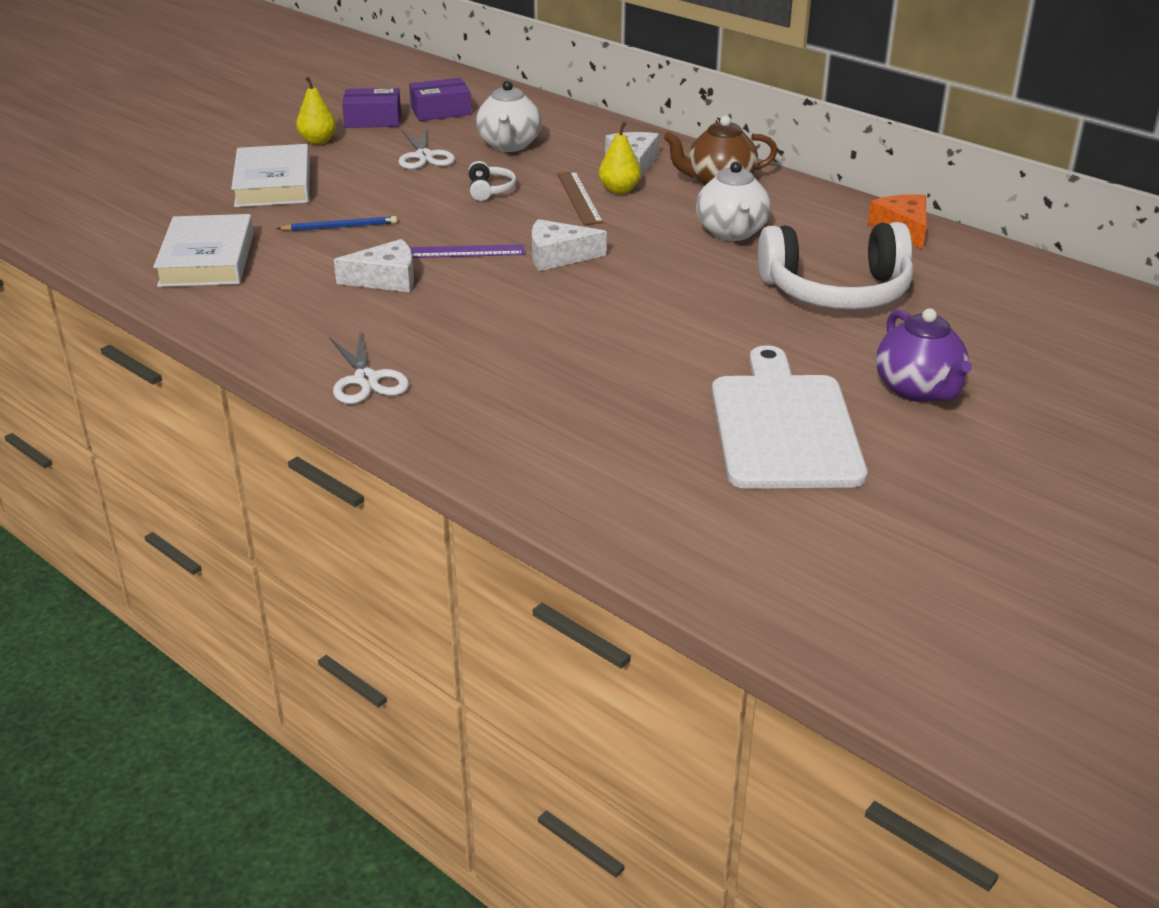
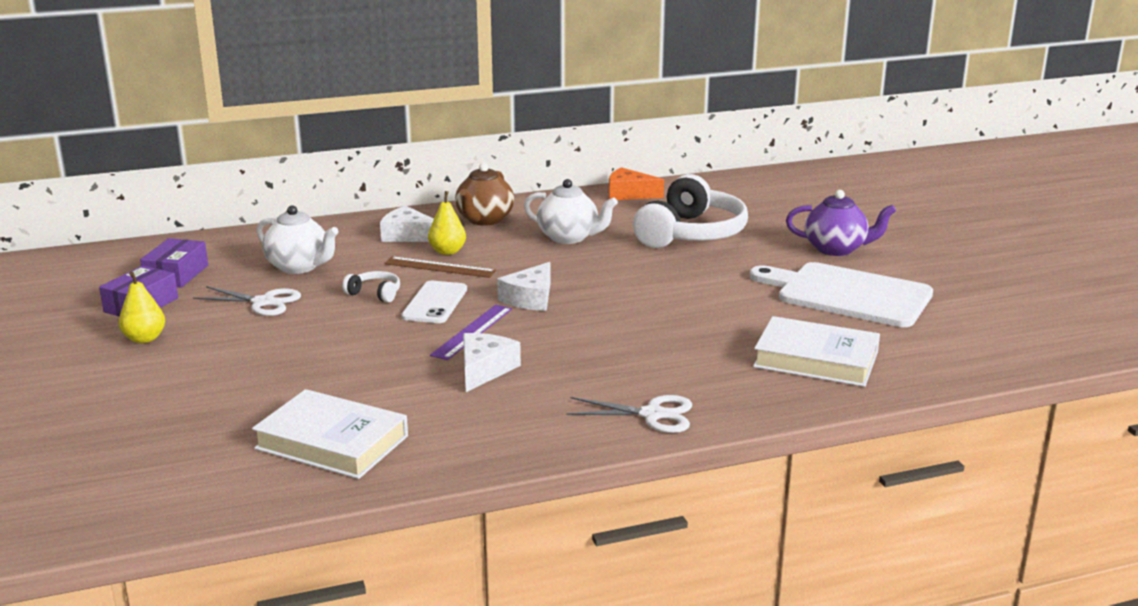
camera: 60 degrees left, 10 degrees down
(273, 184) = (209, 378): white book -> white book (816, 359)
(340, 227) = (354, 367): blue pencil -> none
(499, 219) = (435, 303): none -> white phone

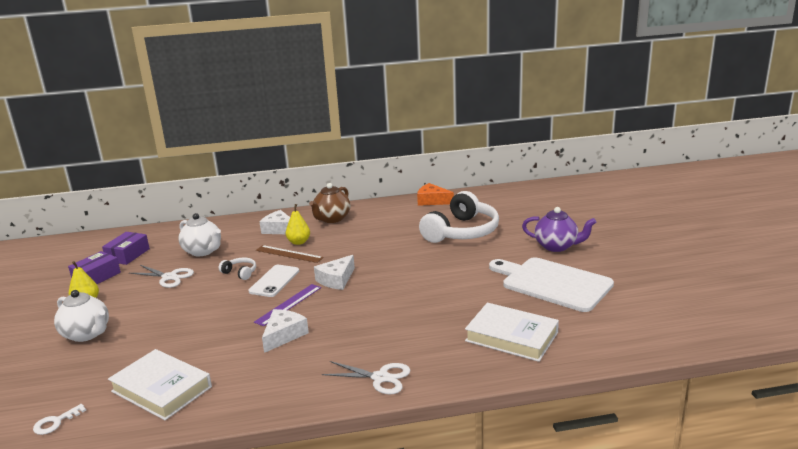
camera: 10 degrees right, 0 degrees up
(188, 490) = (55, 422): none -> white key
(569, 237) = (380, 233): white teapot -> white teapot (87, 334)

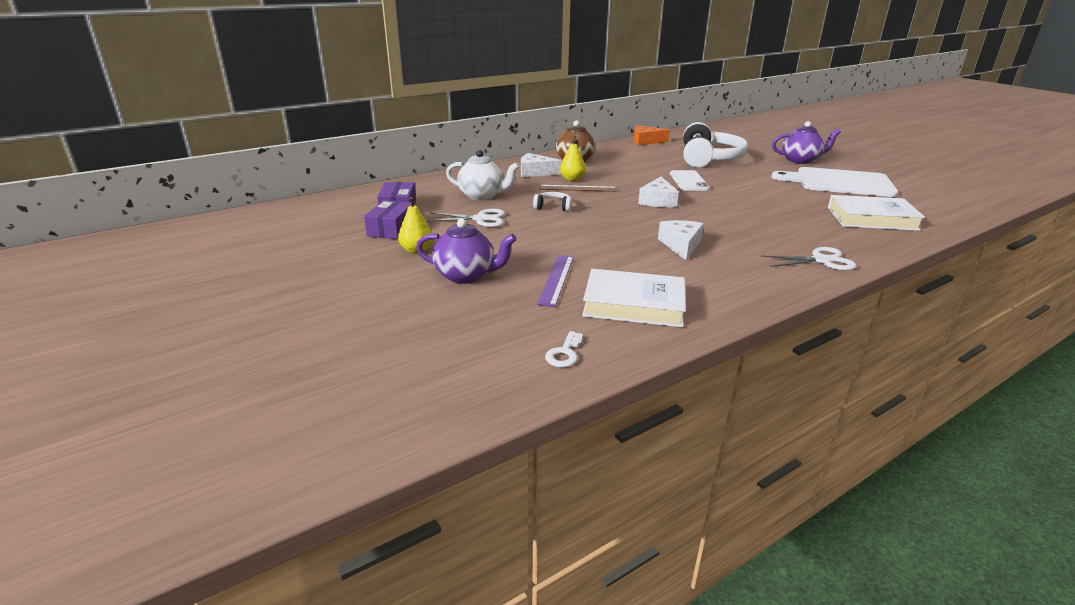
camera: 25 degrees left, 5 degrees up
(87, 334) = (466, 276): white teapot -> purple teapot
(274, 281) = (599, 209): white phone -> white phone (689, 181)
(288, 304) = (644, 223): purple ruler -> purple ruler (556, 279)

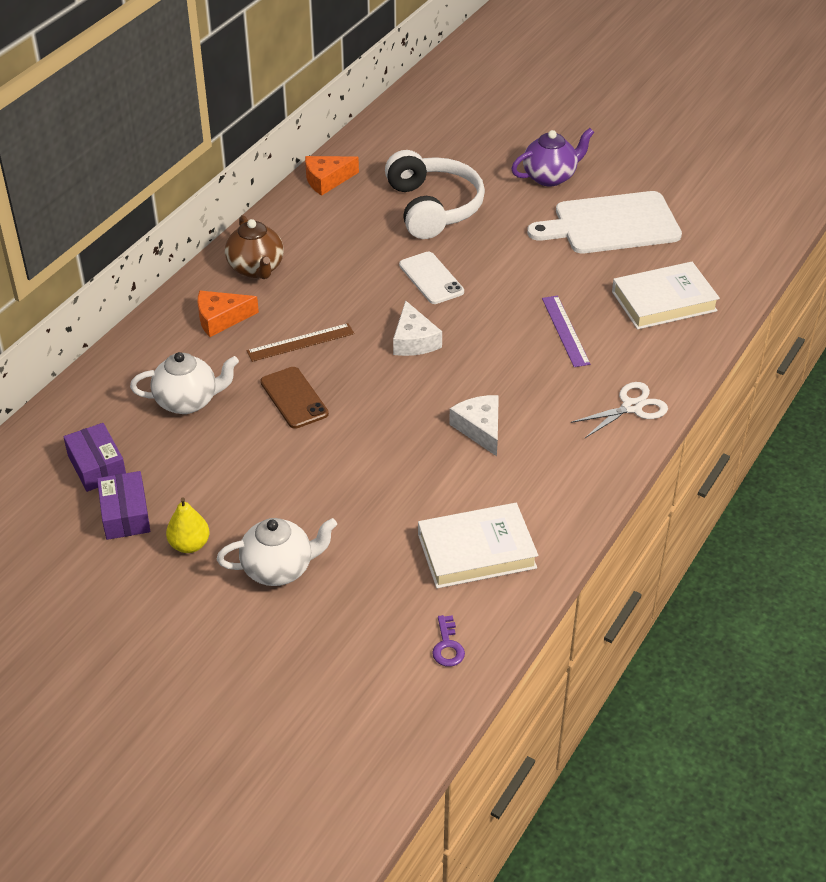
camera: 25 degrees left, 15 degrees up
(466, 276) = (279, 569): purple teapot -> white teapot
(480, 219) = (221, 455): white scissors -> none
(535, 172) = (221, 319): white cheese -> orange cheese
(553, 207) = (294, 398): white headphones -> brown phone
(556, 279) = (378, 539): purple ruler -> purple ruler (565, 331)
(564, 353) = (447, 646): white key -> purple key
(572, 179) = (281, 321): yellow pear -> none

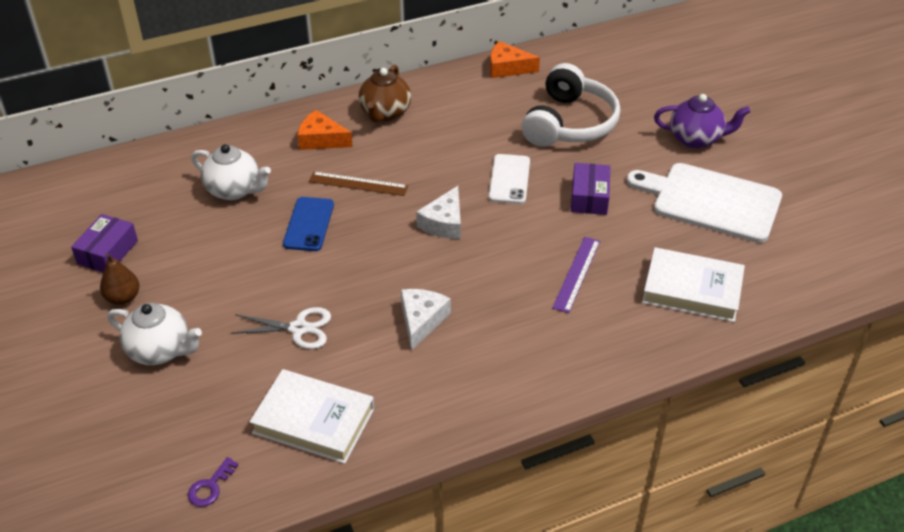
camera: 35 degrees right, 0 degrees up
(97, 466) = (127, 207): purple box -> purple box (589, 197)
(189, 545) = (123, 298): yellow pear -> brown pear
(294, 398) = (309, 224): brown phone -> blue phone
(632, 407) = (567, 368): white scissors -> white scissors (299, 328)

